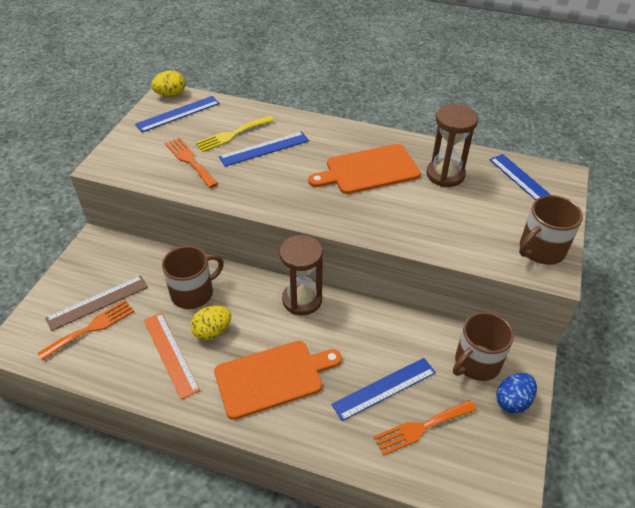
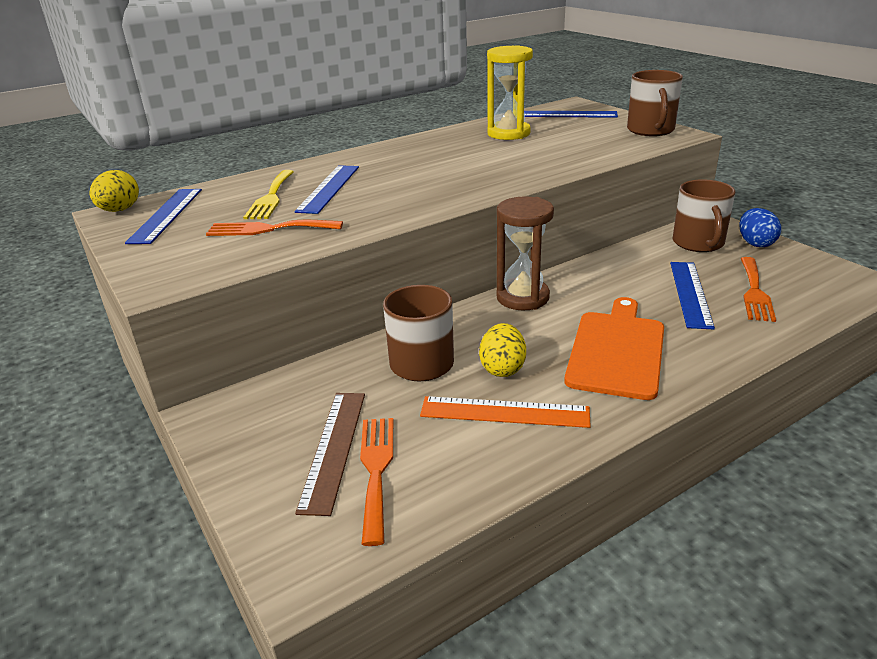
camera: 50 degrees left, 15 degrees down
(368, 170) = (451, 156): orange cutting board -> none
(445, 174) = (508, 133): brown hourglass -> yellow hourglass

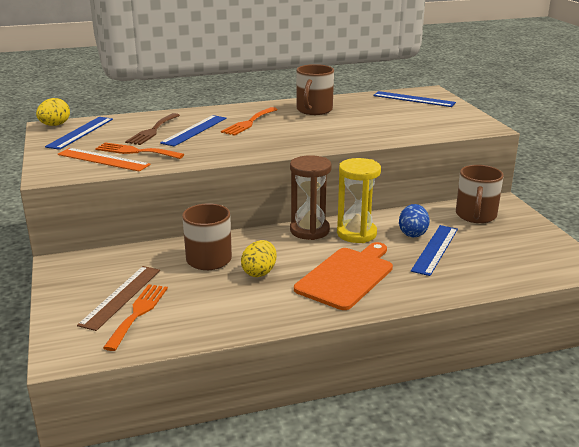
camera: 15 degrees right, 5 degrees down
(271, 197) = (152, 131): yellow fork -> brown fork
(504, 412) = (240, 298): orange ruler -> orange ruler (103, 159)
(508, 133) = (355, 108): yellow hourglass -> yellow hourglass (356, 233)
(651, 130) = (466, 121): brown mug -> brown mug (314, 110)
(754, 292) = (486, 257): orange fork -> orange fork (249, 123)
(755, 243) = (522, 223): blue egg -> blue egg (412, 233)

